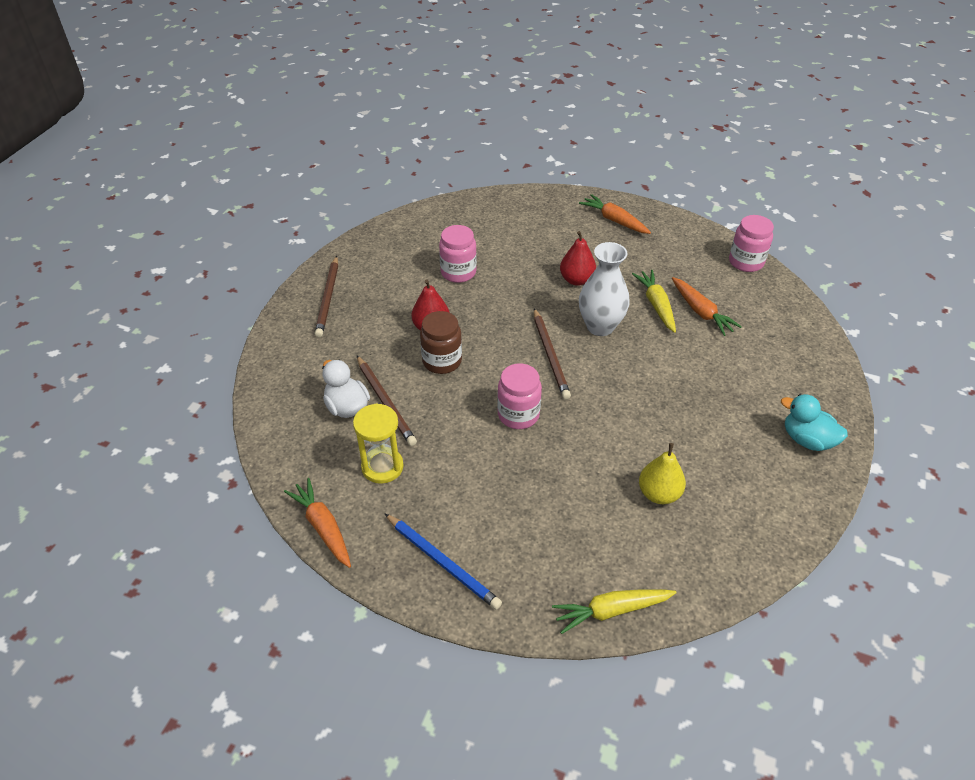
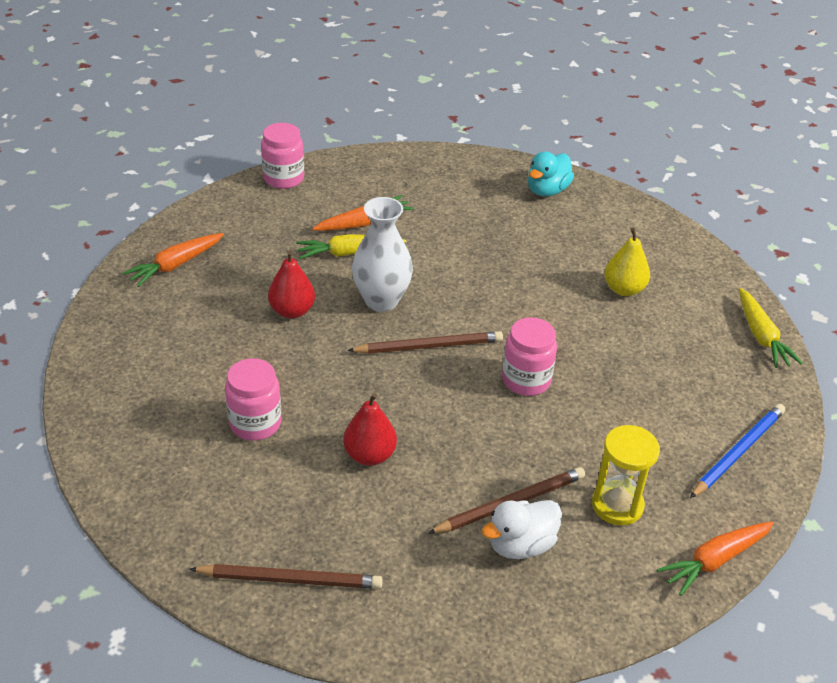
camera: 90 degrees left, 5 degrees down
(442, 361) = (436, 445): brown jar -> none

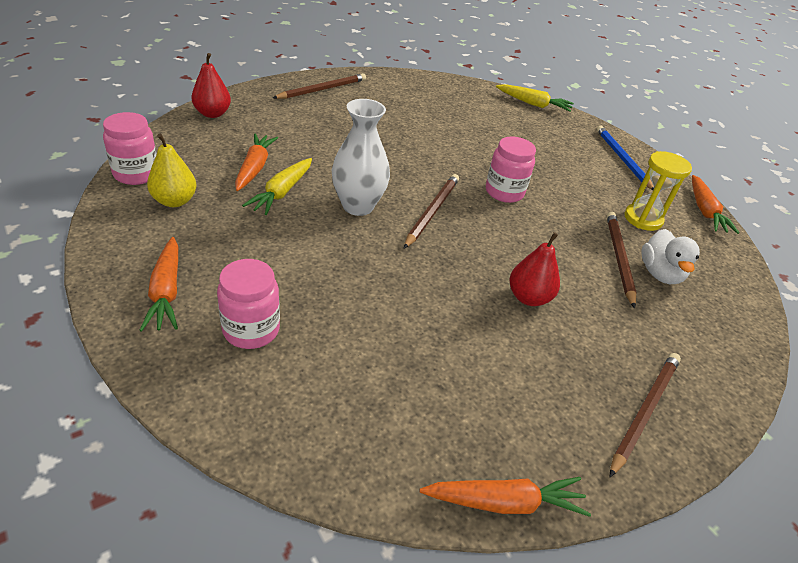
camera: 60 degrees left, 0 degrees up
(124, 517) = (505, 502): none -> orange carrot
(255, 423) = (442, 344): pink jar -> pink jar (251, 330)
(292, 311) = (319, 254): red pear -> red pear (212, 114)
(547, 190) = (322, 89): turquoise duck -> brown pencil
(624, 289) = (451, 118): yellow pear -> yellow pear (174, 201)

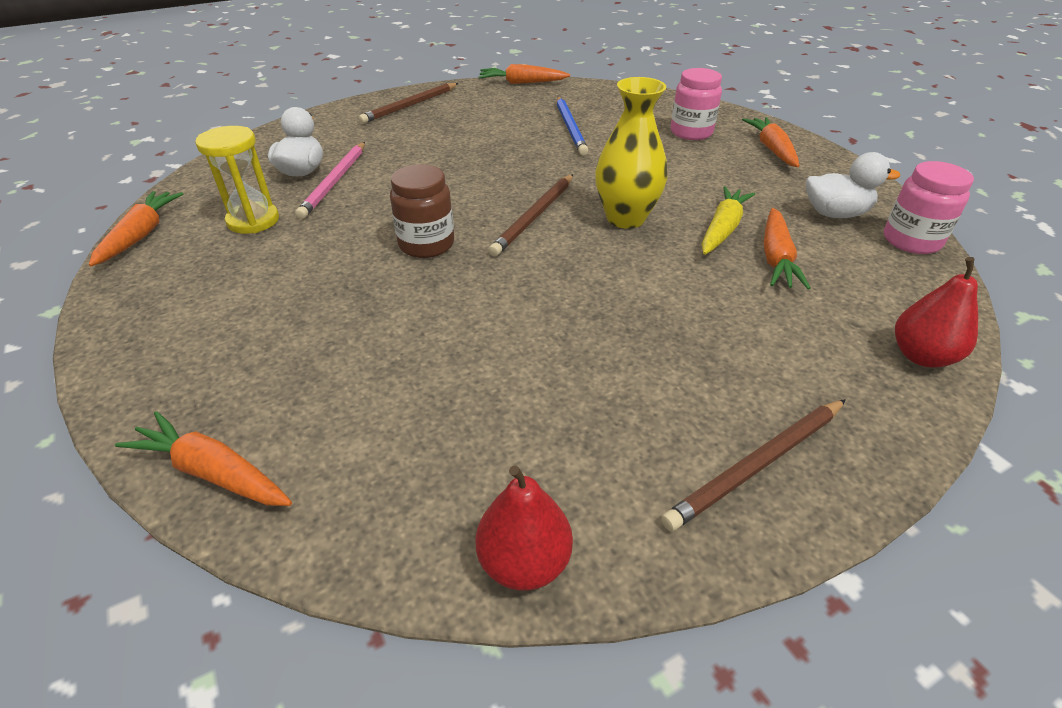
camera: 170 degrees left, 0 degrees up
(174, 201) = (835, 214): yellow pear -> white duck
(358, 206) = (625, 218): white vase -> yellow vase
(504, 192) = (426, 244): pink jar -> brown jar
(528, 298) = (458, 152): red pear -> red pear (524, 561)
(533, 104) = (213, 472): yellow carrot -> orange carrot
(618, 258) = (335, 182): brown pencil -> pink pencil
(622, 159) = (164, 315): blue pencil -> blue pencil (570, 127)

